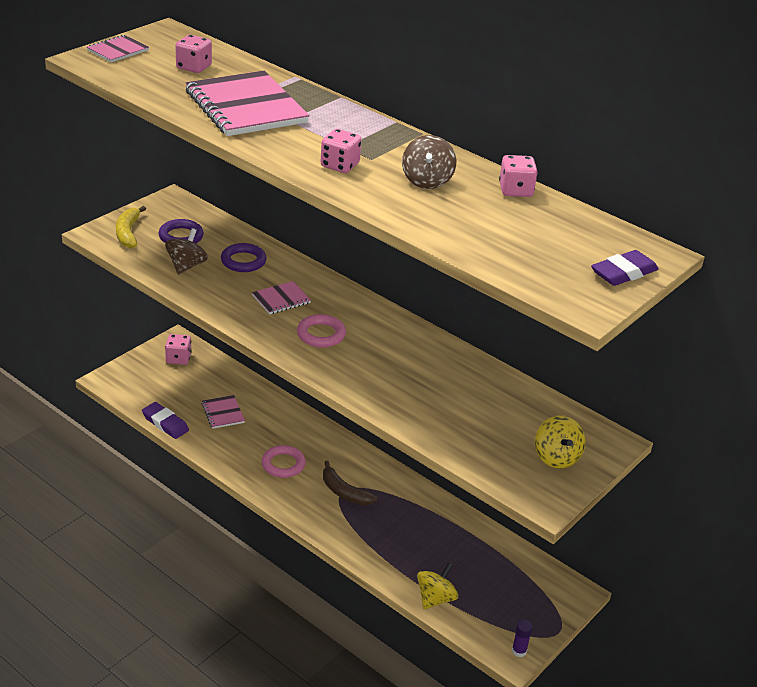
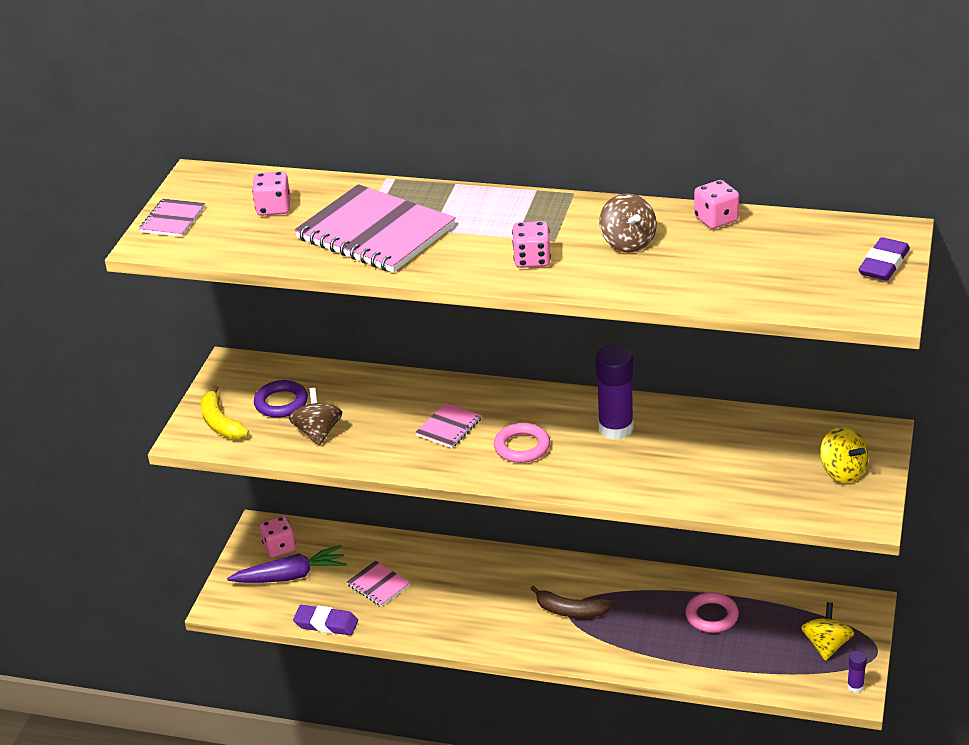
camera: 20 degrees left, 0 degrees up
(169, 381) = (290, 576): none -> purple carrot
(243, 261) = (372, 402): purple ring -> none
(283, 464) = (486, 610): pink ring -> pink ring (711, 616)
(403, 350) = (616, 428): none -> purple glue stick
(435, 598) = (741, 674): yellow spinning top -> yellow spinning top (826, 645)

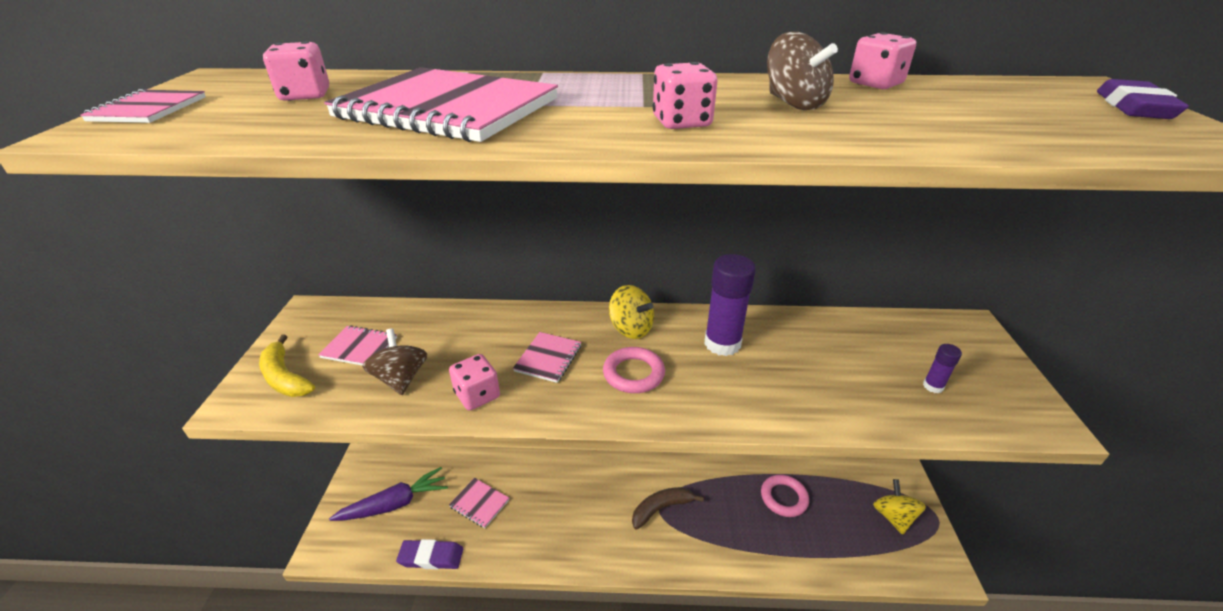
camera: 15 degrees left, 0 degrees up
(279, 547) = (384, 473): pink dice -> pink dice (477, 395)
(281, 403) = (359, 347): purple ring -> pink notebook
(571, 610) = (661, 509): brown banana -> brown banana turned 150 degrees clockwise
(842, 472) = (974, 369): yellow spinning top -> yellow spinning top (631, 328)
(855, 686) = (942, 560): purple glue stick -> purple glue stick (933, 386)

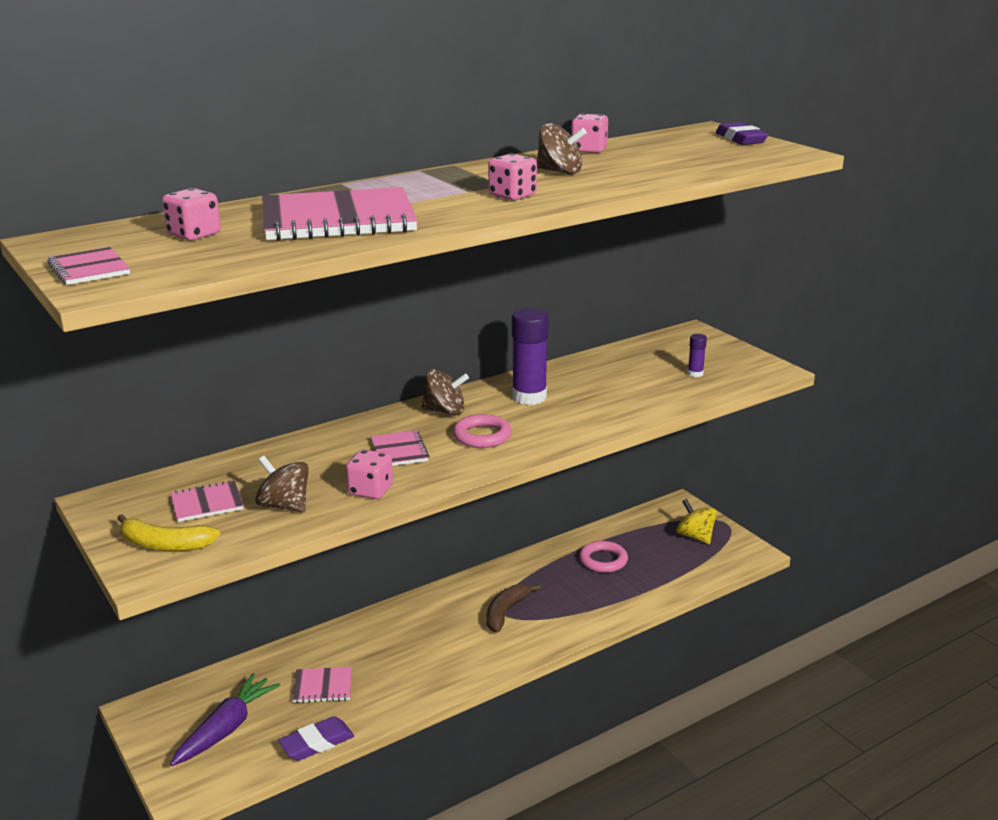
camera: 35 degrees left, 10 degrees down
(631, 328) = (445, 411): yellow spinning top -> brown spinning top

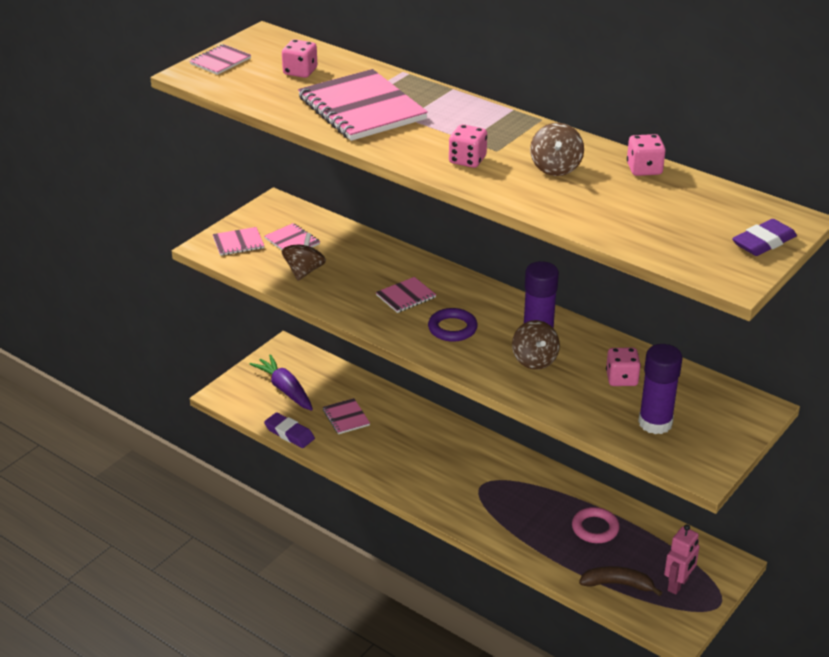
camera: 70 degrees right, 10 degrees up
(165, 544) = (238, 243): yellow banana -> pink notebook
(226, 729) = (285, 389): purple carrot -> purple carrot turned 135 degrees counterclockwise
(370, 490) = (342, 299): pink dice -> pink dice (621, 379)
(445, 411) = (483, 301): brown spinning top -> brown spinning top (534, 360)
(482, 436) = (452, 328): pink ring -> purple ring
(506, 612) = (483, 486): brown banana -> brown banana (617, 584)
(695, 374) = (655, 423): purple glue stick -> purple glue stick, size x2.11
(695, 536) = (678, 585): yellow spinning top -> pink robot

